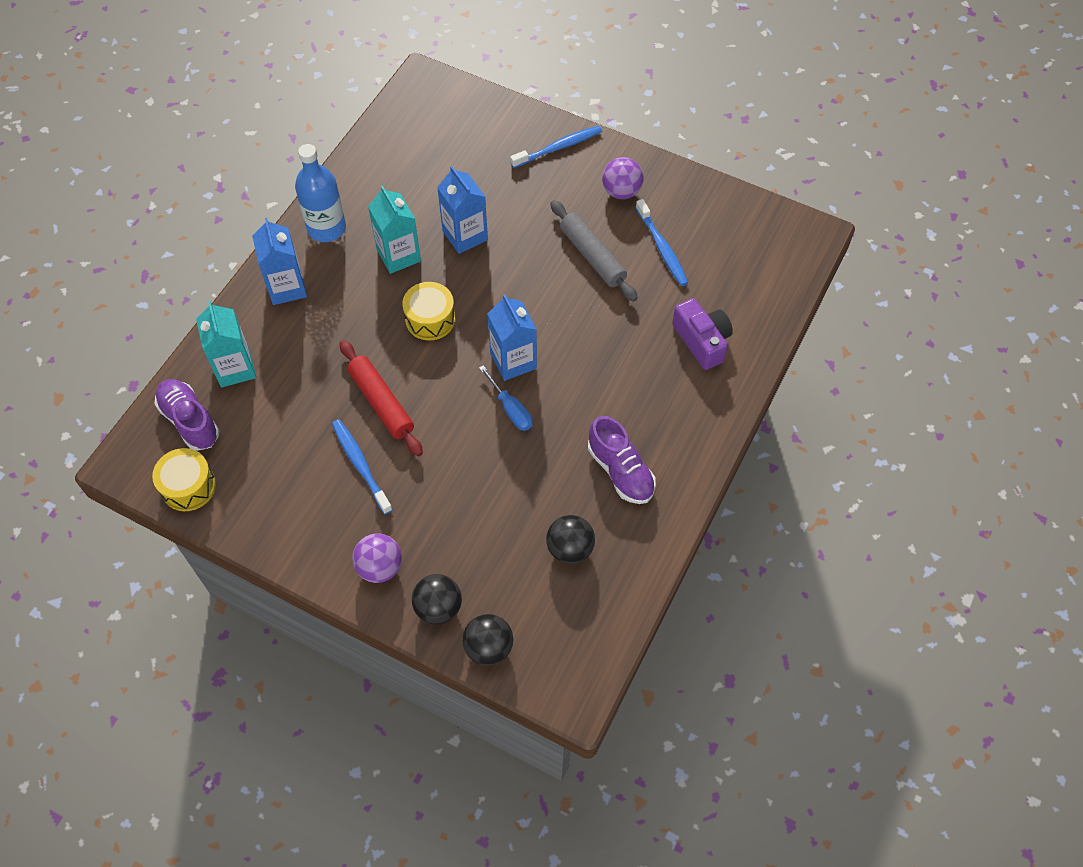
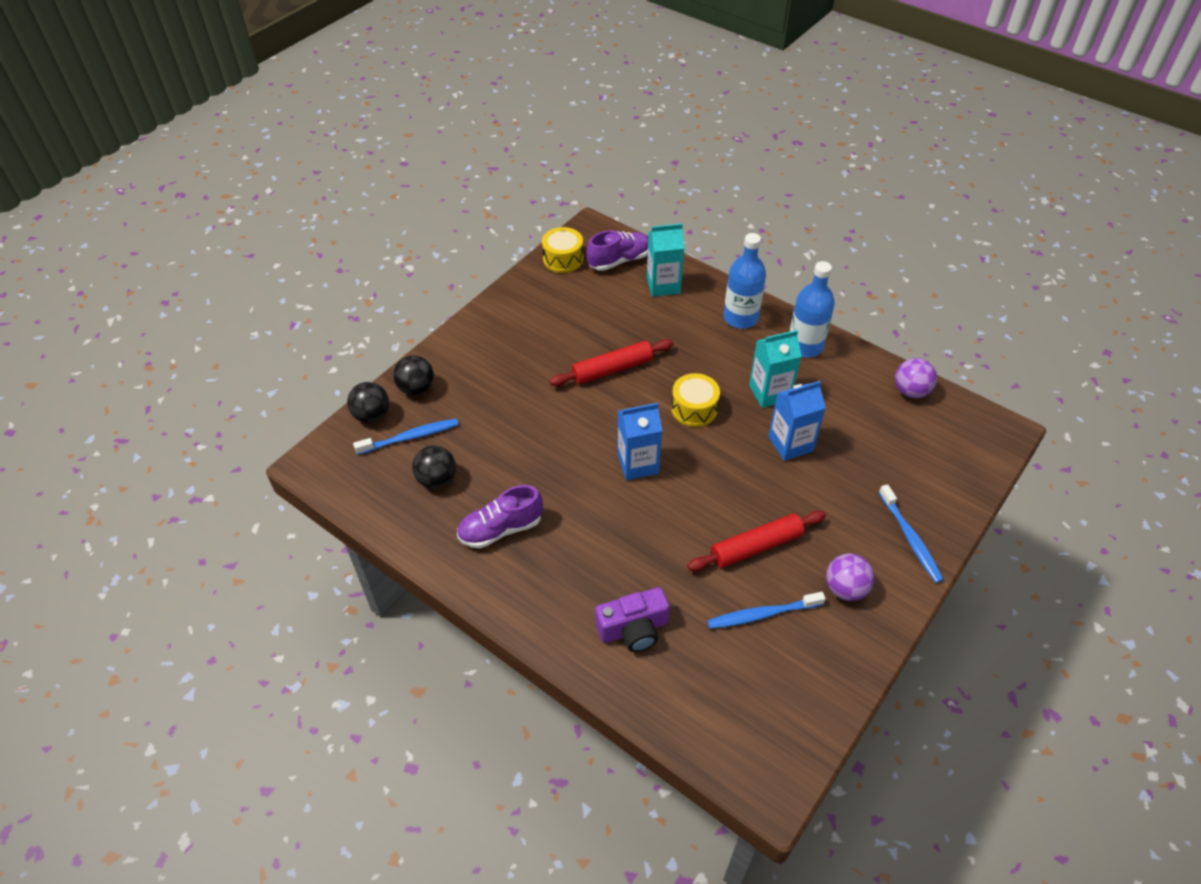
camera: 100 degrees right, 10 degrees down
(287, 287) = (740, 318): blue carton -> blue bottle
(361, 465) = (555, 352): blue toothbrush -> blue toothbrush (410, 437)
(380, 567) = (462, 357): purple ball -> purple ball (910, 391)
(510, 409) = (586, 455): blue screwdriver -> none
(592, 256) = (756, 546): grey rolling pin -> red rolling pin

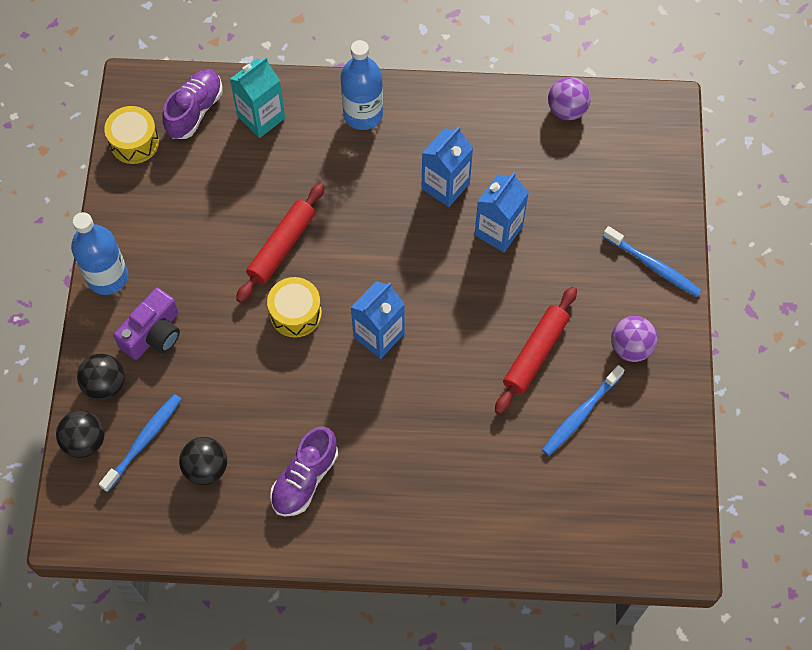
camera: 35 degrees left, 15 degrees up
(633, 629) = (487, 496): purple camera -> purple camera (153, 333)
(694, 408) = (389, 245): yellow drum -> yellow drum (295, 313)
(769, 393) = (445, 186): turquoise carton -> blue carton
(805, 346) = (443, 113): blue bottle -> blue bottle (107, 277)

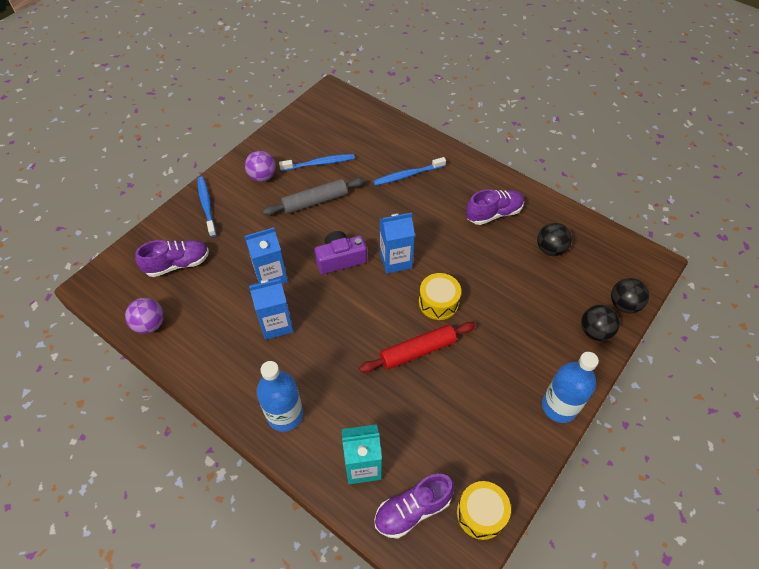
camera: 145 degrees left, 10 degrees down
(143, 441) = (583, 284): blue toothbrush -> blue toothbrush (408, 175)
(153, 333) = (544, 345): purple camera -> purple camera (340, 259)
(535, 354) = (315, 201): red rolling pin -> grey rolling pin
(608, 181) = (178, 264): none -> purple shoe

